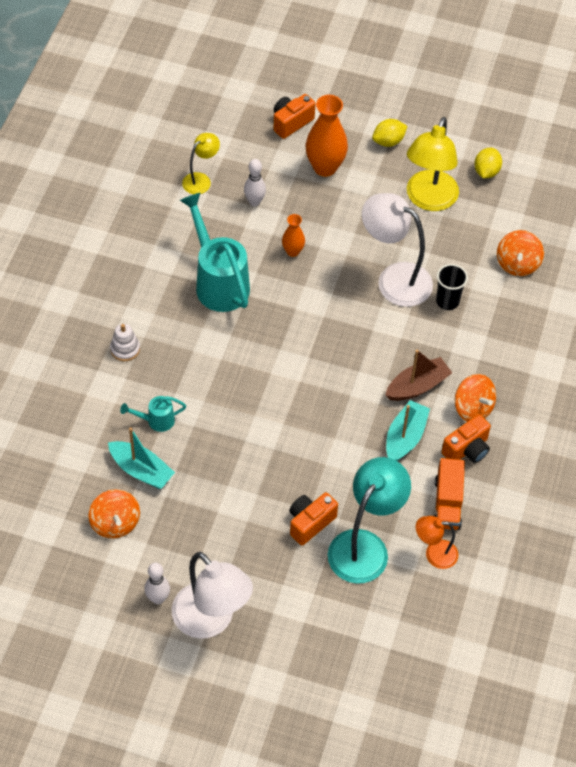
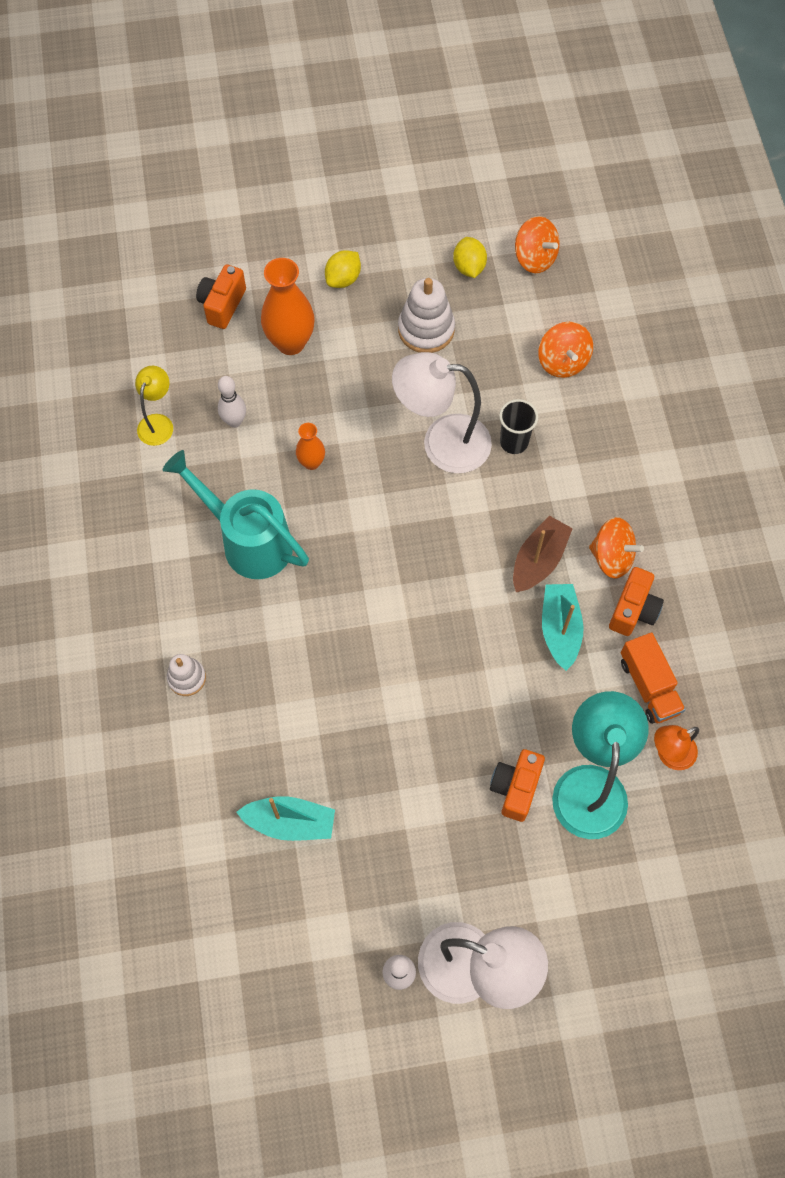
camera: 25 degrees left, 10 degrees up
(115, 523) = (297, 905): orange spinning top -> orange spinning top (535, 258)
(156, 421) = (273, 750): turquoise watering can -> none
(428, 200) = (426, 329): yellow lamp -> white stacking toy

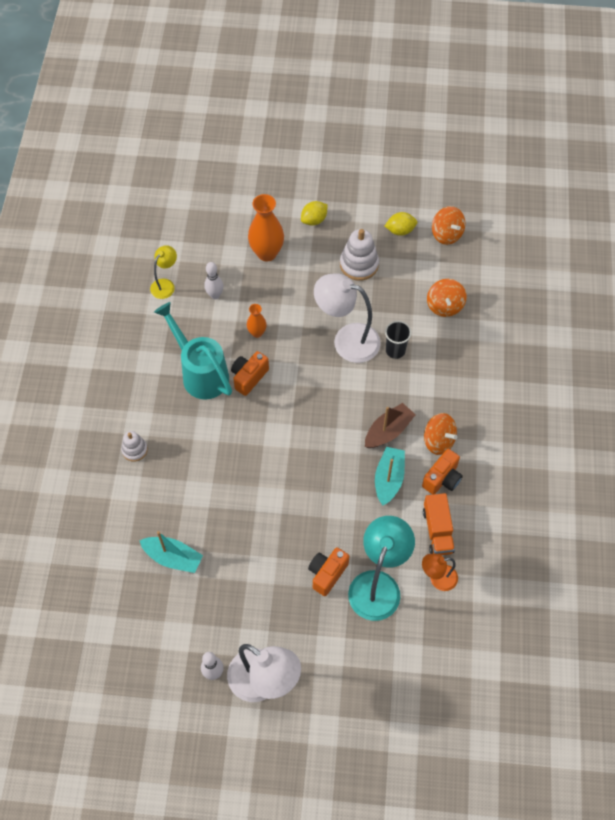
camera: 15 degrees right, 5 degrees down
(222, 305) = (230, 219): orange camera -> orange camera (249, 377)
(469, 267) = (400, 230): yellow lemon -> yellow lemon turned 75 degrees clockwise

